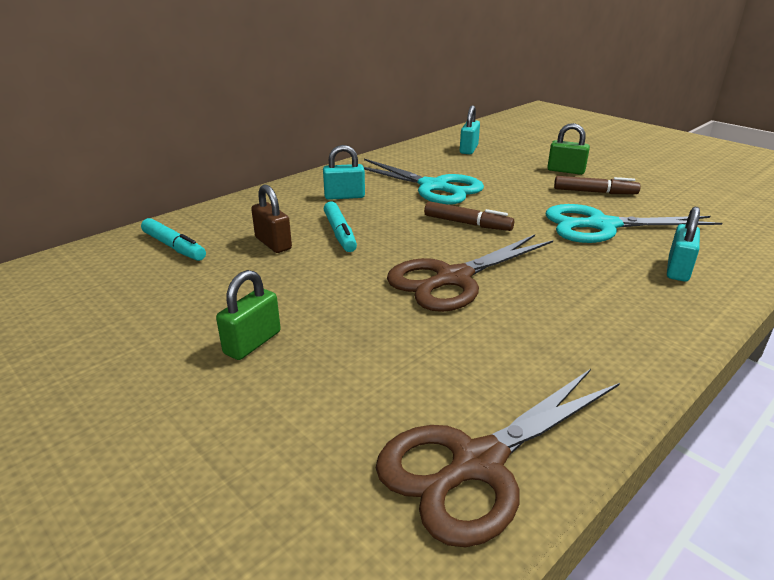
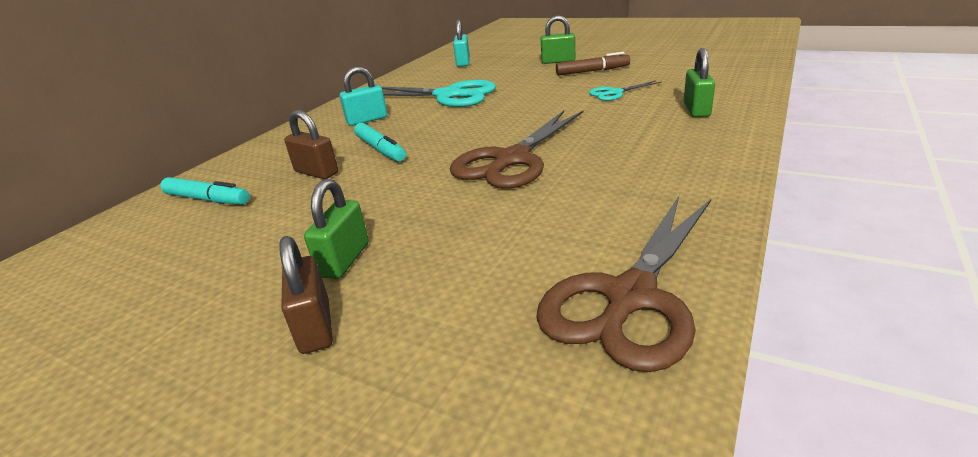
camera: 15 degrees left, 0 degrees up
(199, 401) = (315, 327): none -> brown padlock
(467, 223) = (497, 116): brown marker -> none
(601, 226) = (614, 93): turquoise scissors -> turquoise scissors, size x0.49
(677, 269) = (696, 110): turquoise padlock -> green padlock

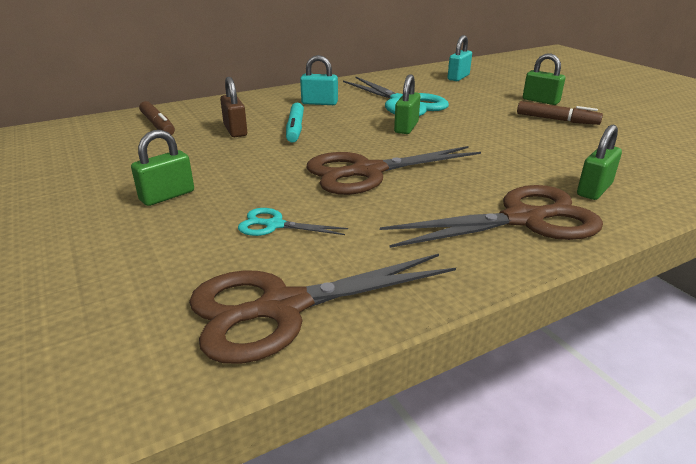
camera: 30 degrees right, 0 degrees up
(208, 199) = (158, 125): turquoise marker -> brown marker
(315, 327) = (98, 228): brown padlock -> none
(485, 114) = (406, 127): none -> green padlock
(614, 93) = (542, 147): turquoise scissors -> turquoise scissors (274, 225)
(687, 147) = (523, 219): none -> brown scissors

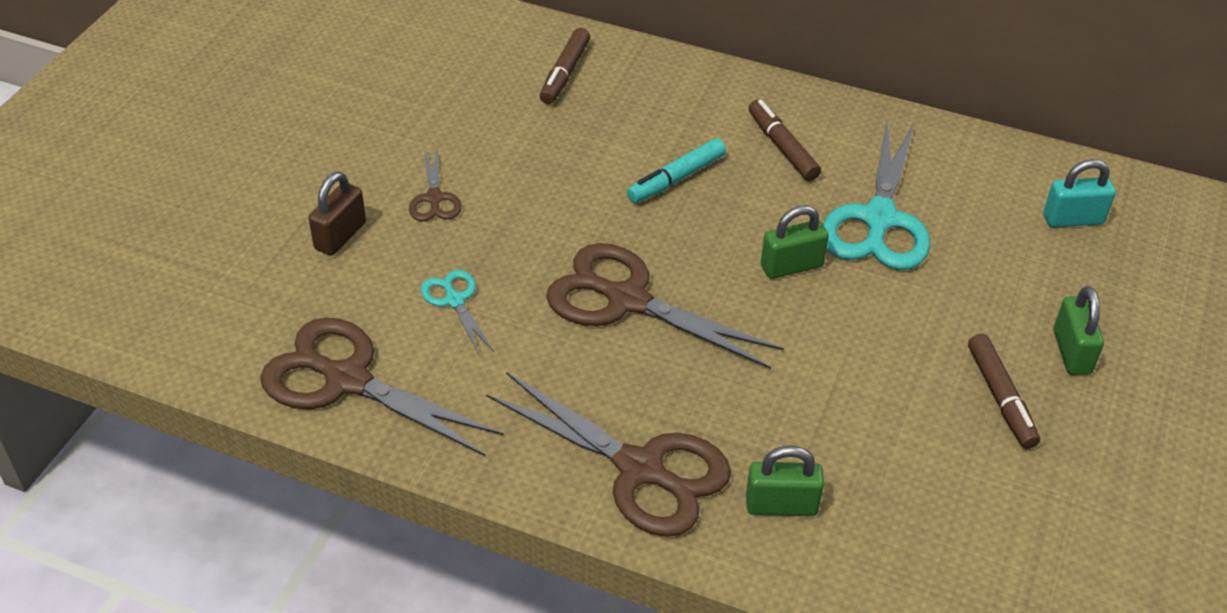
camera: 50 degrees right, 15 degrees up
(167, 196) = (434, 198): green padlock -> brown scissors
(235, 130) = (617, 138): brown padlock -> brown padlock (340, 236)
(319, 103) = (782, 147): turquoise padlock -> brown marker

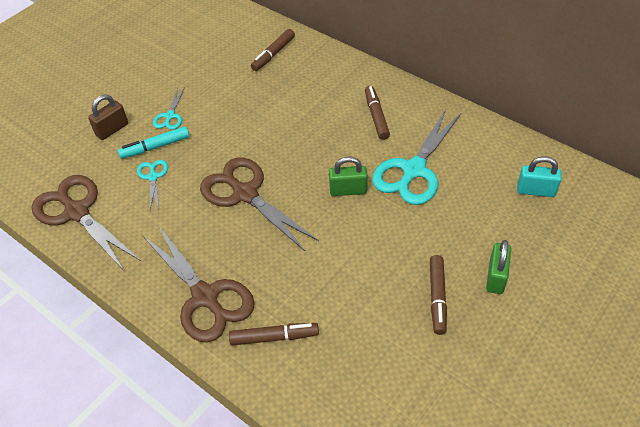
camera: 20 degrees right, 5 degrees up
(434, 198) = (170, 116): brown scissors -> turquoise scissors
(676, 179) = (306, 126): turquoise marker -> turquoise marker (155, 147)
(781, 505) = (274, 337): green padlock -> brown marker

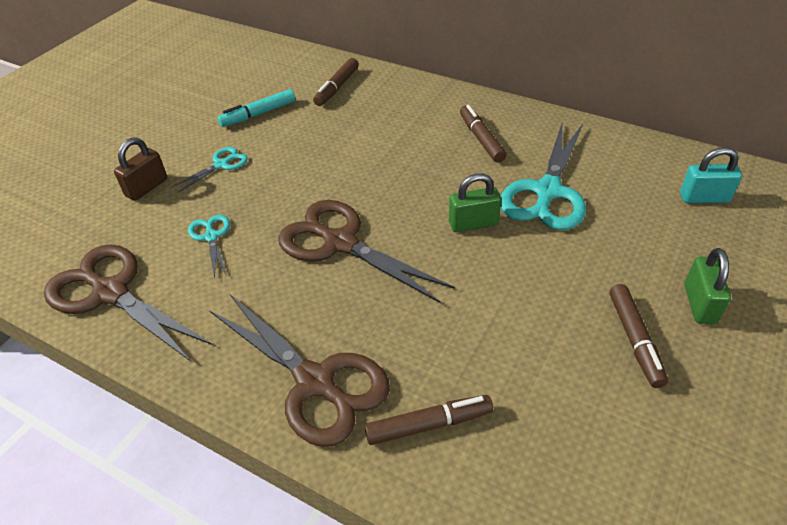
camera: 10 degrees left, 5 degrees down
(155, 147) = (208, 201): turquoise marker -> turquoise marker (258, 114)
(170, 116) = (221, 165): turquoise scissors -> turquoise scissors turned 135 degrees counterclockwise

